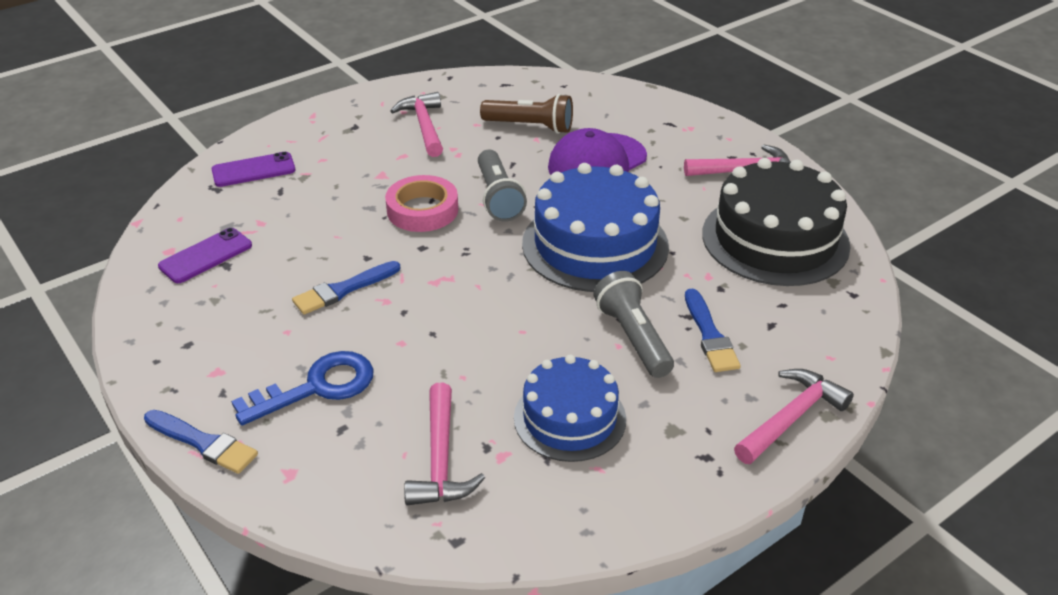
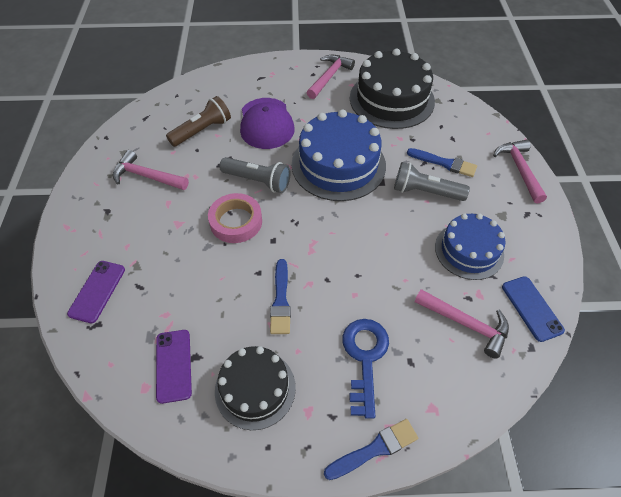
camera: 55 degrees left, 15 degrees up
(217, 321) = (255, 388): none -> black cake
(526, 519) = (532, 308): none -> blue phone

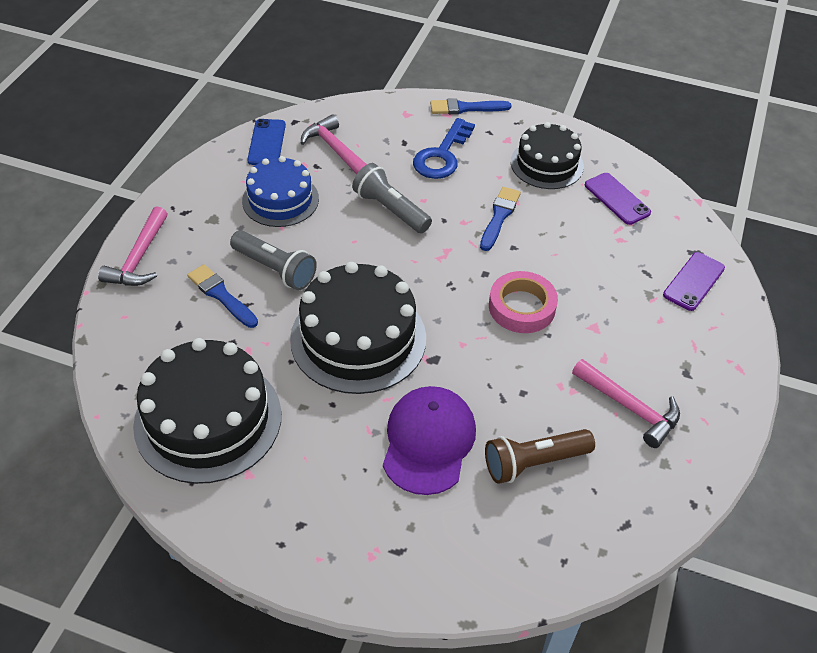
camera: 160 degrees left, 5 degrees down
(173, 365) = (617, 199): purple phone -> purple phone turned 45 degrees counterclockwise
(258, 181) = (476, 350): grey flashlight -> grey flashlight (390, 210)
(329, 77) = (275, 507): pink hammer -> none
(338, 164) = (358, 338): blue cake -> black cake

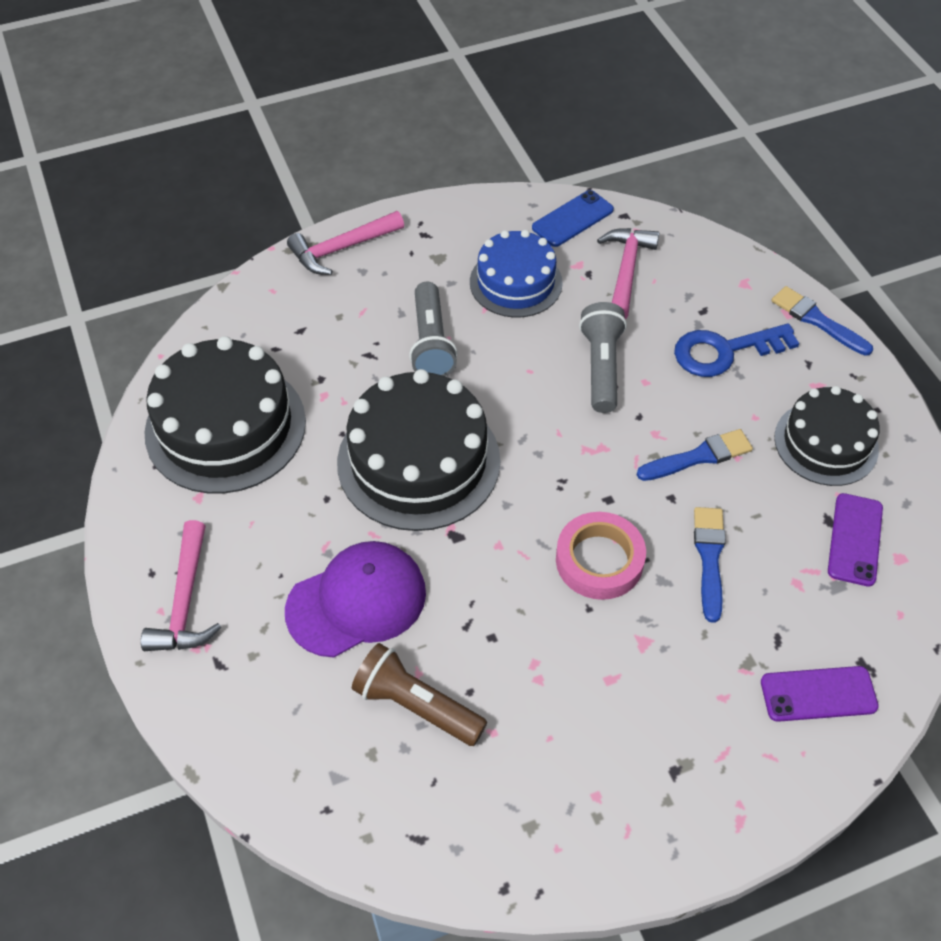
camera: 50 degrees right, 5 degrees up
(221, 295) = (361, 331): blue brush -> blue brush (709, 558)
(630, 407) = (570, 746): pink hammer -> pink hammer (185, 601)

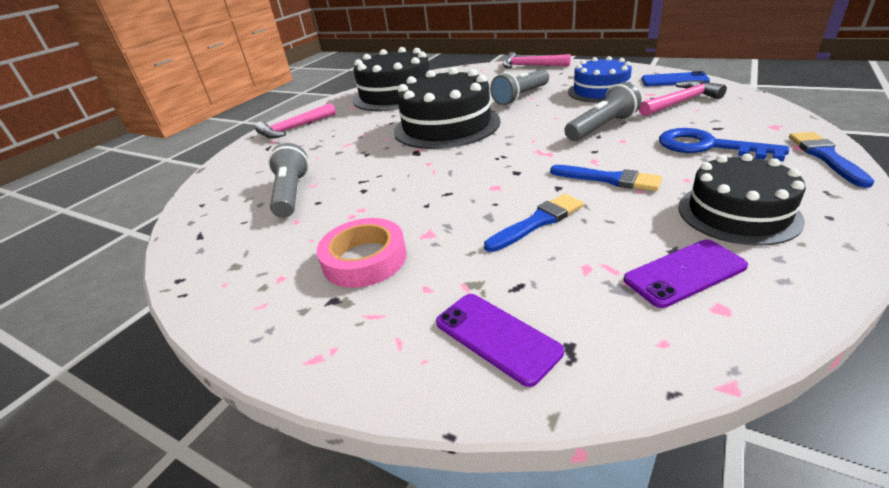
camera: 55 degrees right, 20 degrees down
(357, 601) = (340, 153): purple cap -> none
(416, 705) = (291, 194): brown flashlight -> grey flashlight
(599, 560) = (467, 191): pink tape -> pink tape (364, 259)

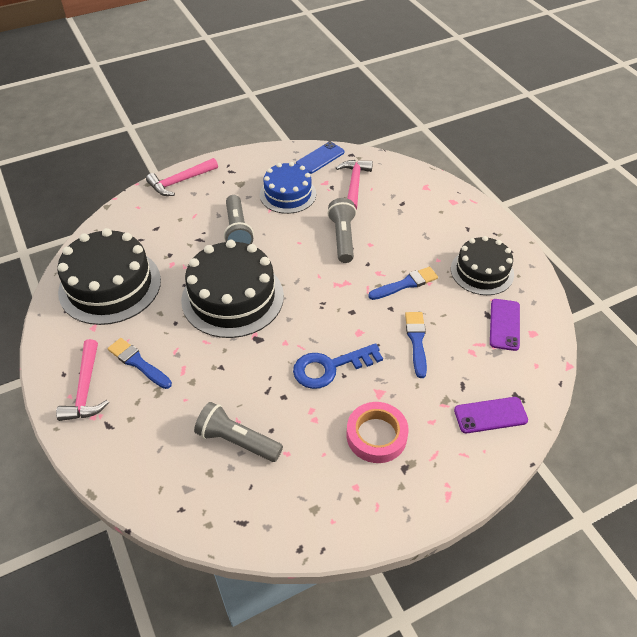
camera: 60 degrees left, 15 degrees up
(708, 146) = (417, 224): blue key -> blue key (330, 367)
(826, 157) = (470, 204): blue brush -> blue brush (138, 363)

